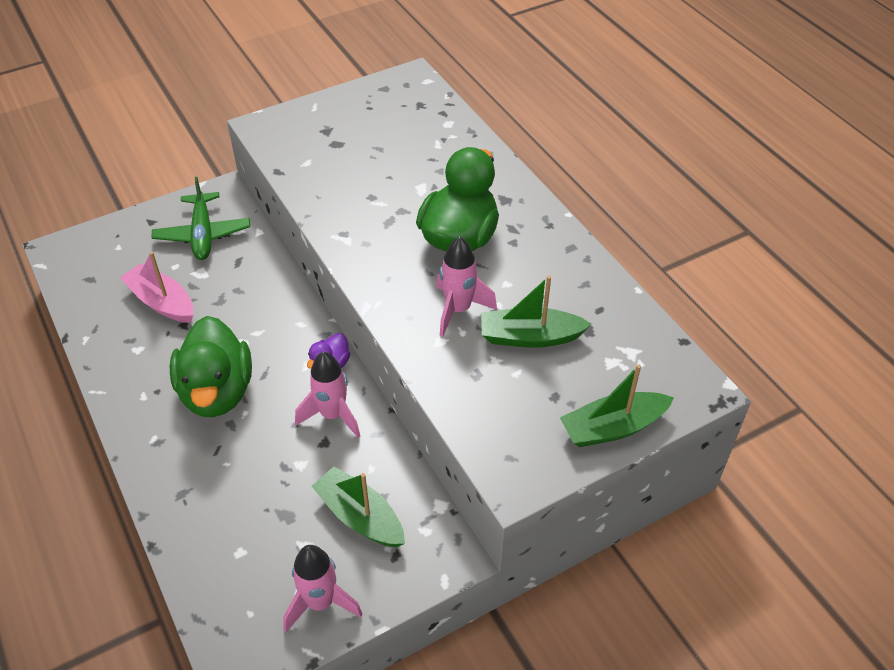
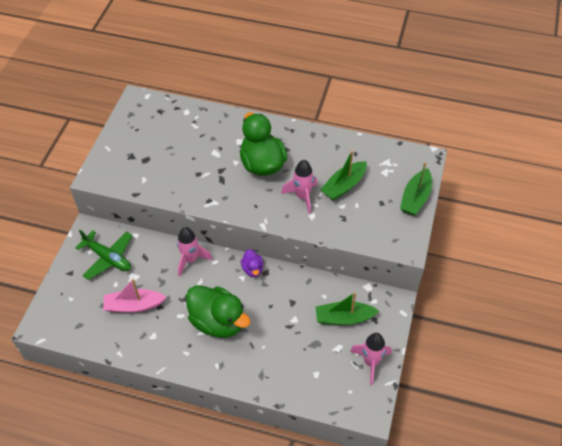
camera: 45 degrees left, 5 degrees up
(332, 415) = (281, 288): pink rocket -> pink rocket (190, 259)

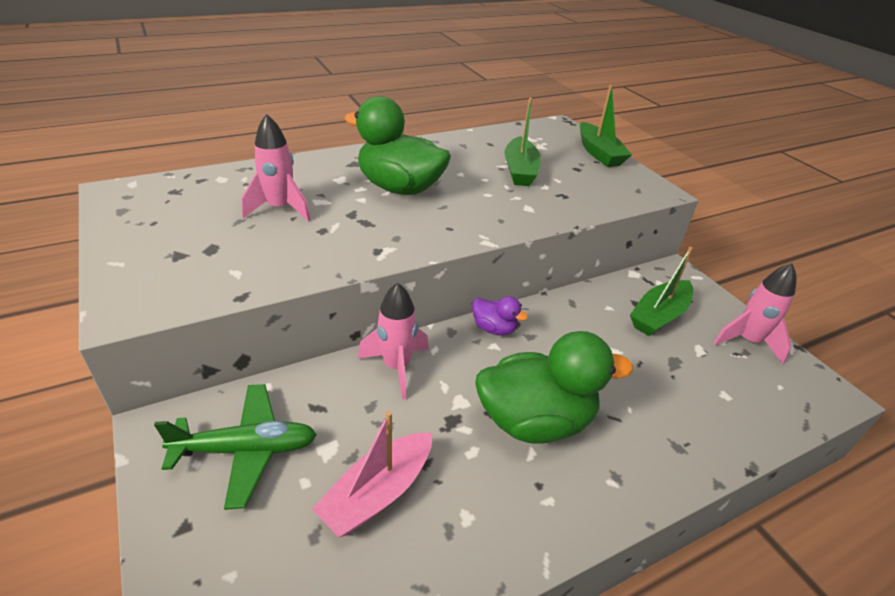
camera: 45 degrees left, 15 degrees down
(302, 196) = (491, 196): pink rocket -> pink rocket (280, 209)

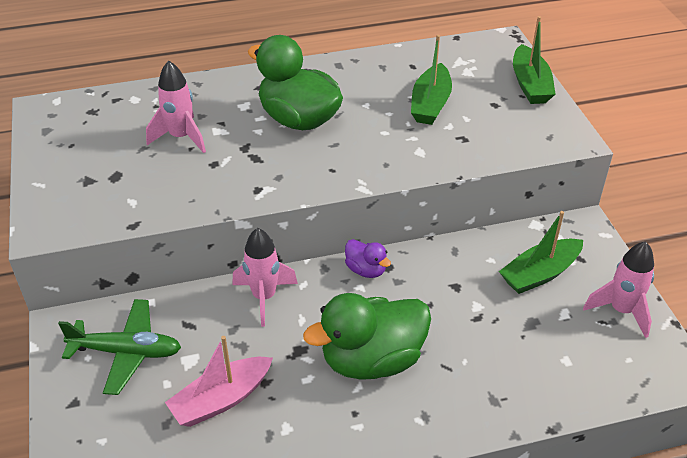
camera: 15 degrees right, 5 degrees up
(535, 420) = (372, 360): green duck -> green duck turned 150 degrees clockwise

